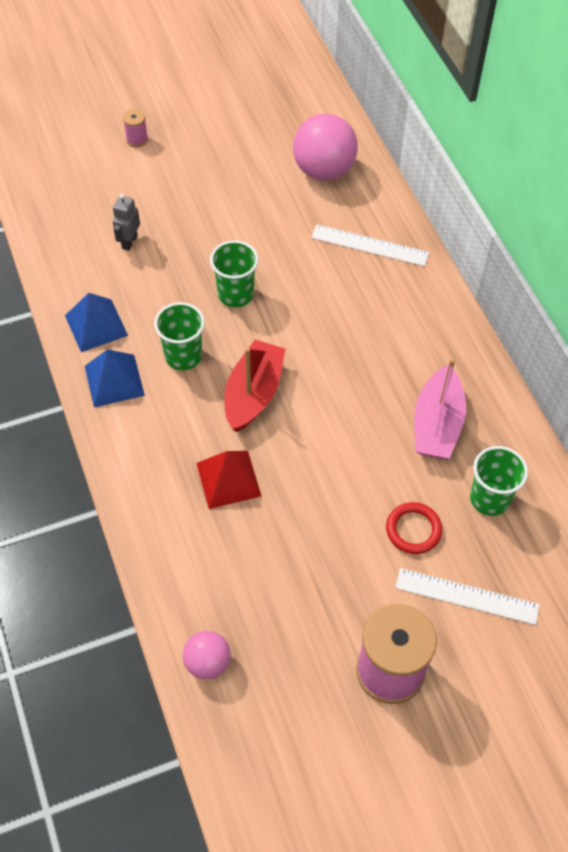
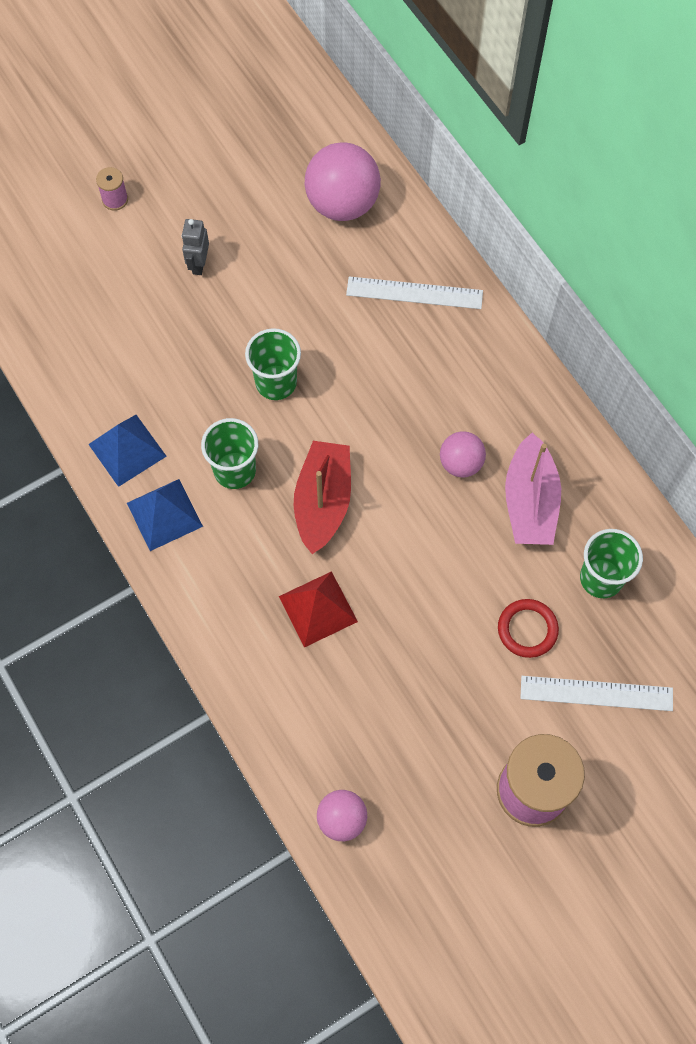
camera: 10 degrees left, 10 degrees up
(129, 242) = (139, 337): grey robot -> grey robot (198, 264)
(381, 383) = (461, 463): none -> pink ball

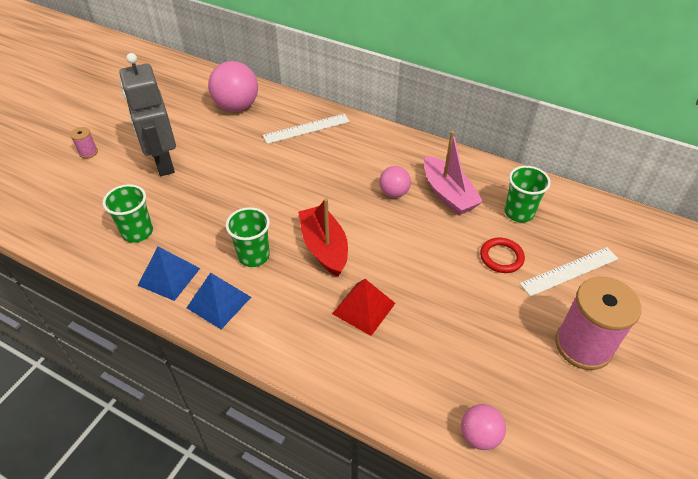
camera: 30 degrees left, 20 degrees down
(198, 264) = (163, 163): grey robot -> grey robot, size x2.26
(276, 382) = (251, 200): green cup -> green cup (137, 232)

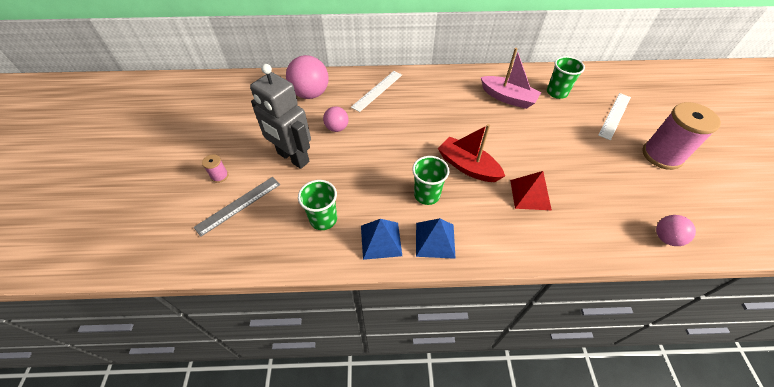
camera: 30 degrees left, 5 degrees up
(80, 185) = (238, 205): none -> grey ruler
(394, 193) = (475, 111): pink ball -> pink ball (337, 128)
(501, 257) = (573, 124): red ring -> none

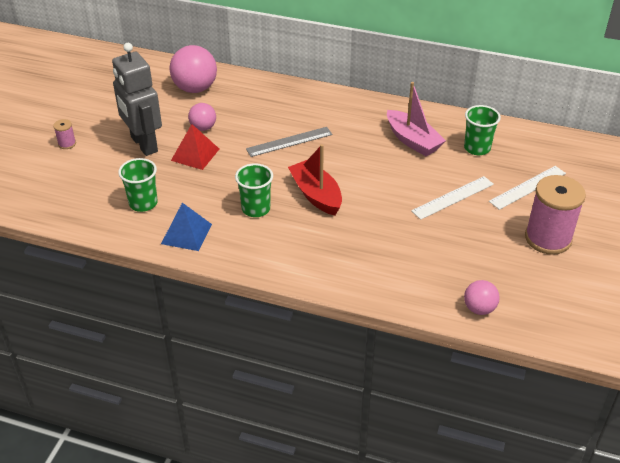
camera: 20 degrees right, 10 degrees down
(238, 205) = (72, 172): grey ruler -> grey ruler (289, 141)
(377, 90) = (269, 100): white ruler -> white ruler (453, 197)
(435, 240) = (238, 247): blue pyramid -> none
(530, 194) = (364, 235): red pyramid -> red pyramid (195, 154)

